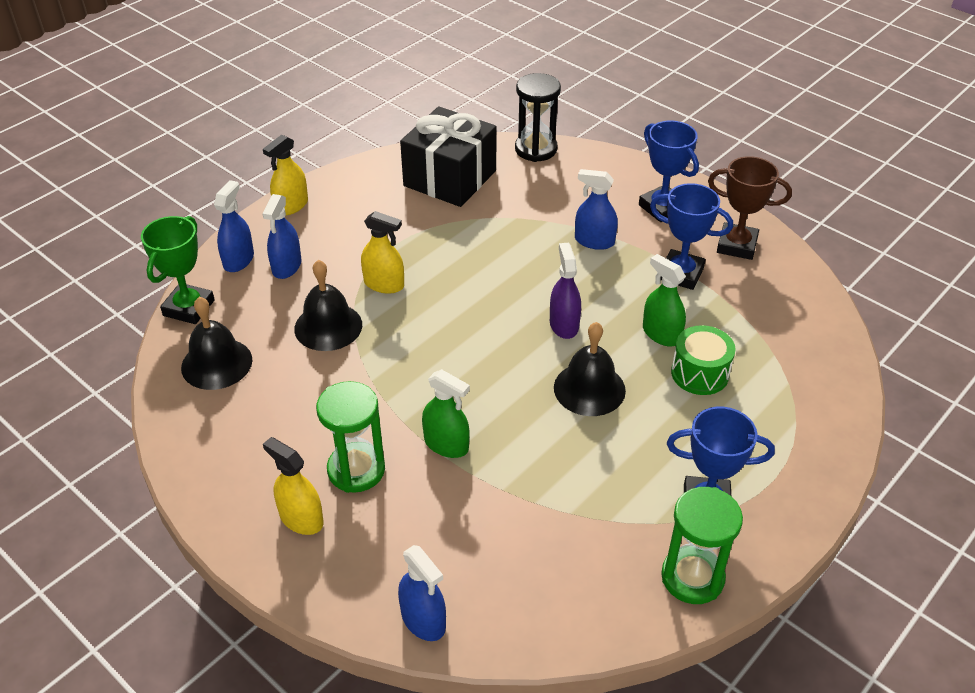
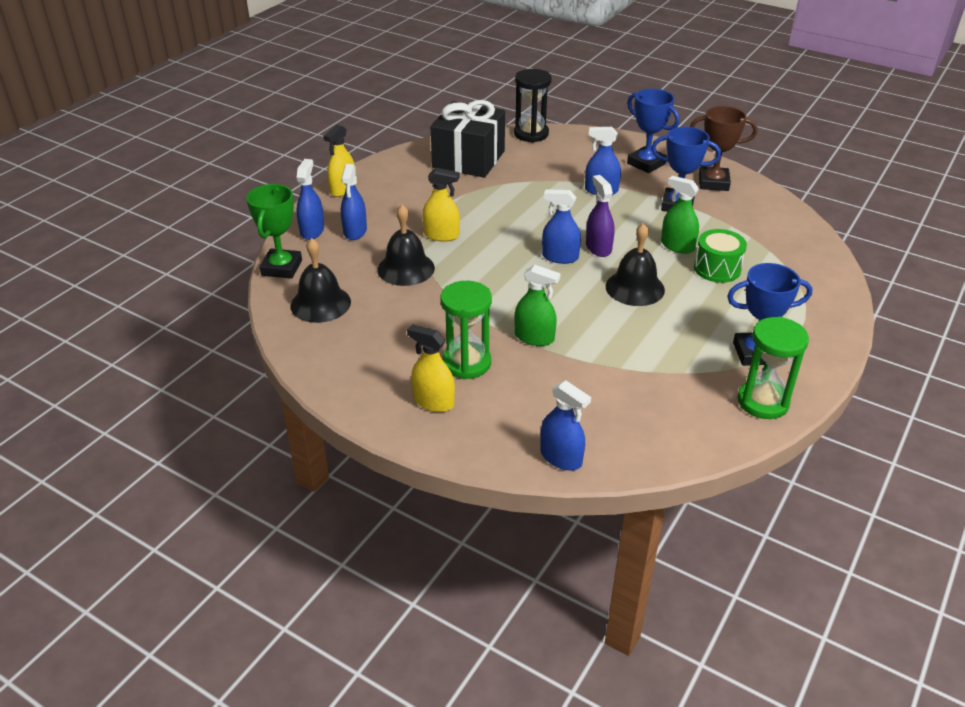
camera: 10 degrees left, 5 degrees down
(513, 332) = (560, 257): none -> blue spray bottle

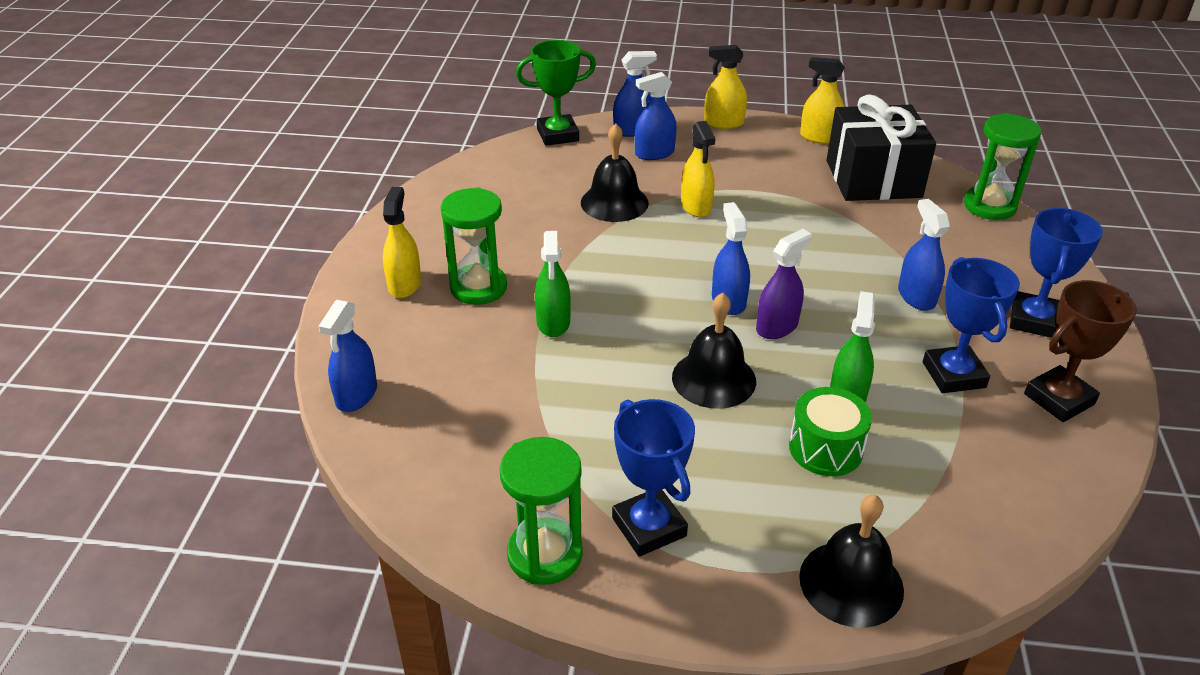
camera: 65 degrees right, 0 degrees up
(320, 303) = (517, 173): black bell -> black bell (851, 583)
(401, 160) = (819, 137): none -> yellow spray bottle
(531, 134) = (989, 206): black hourglass -> green hourglass
(713, 183) = (1059, 399): brown trophy -> brown trophy turned 75 degrees clockwise

